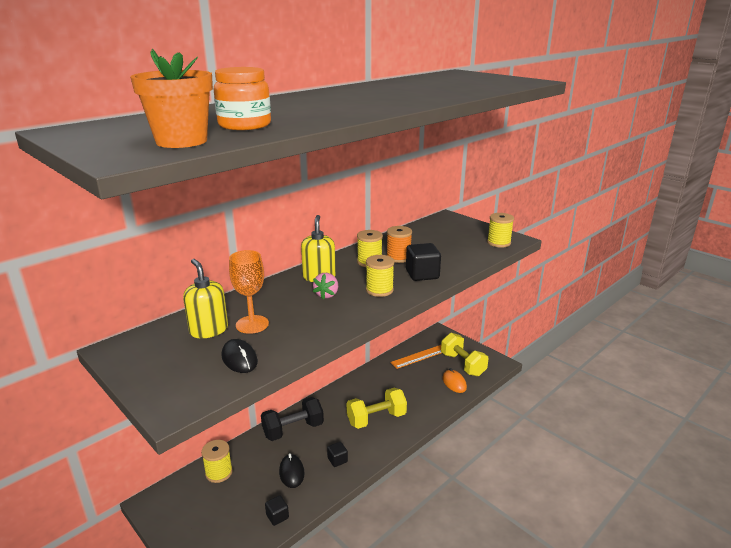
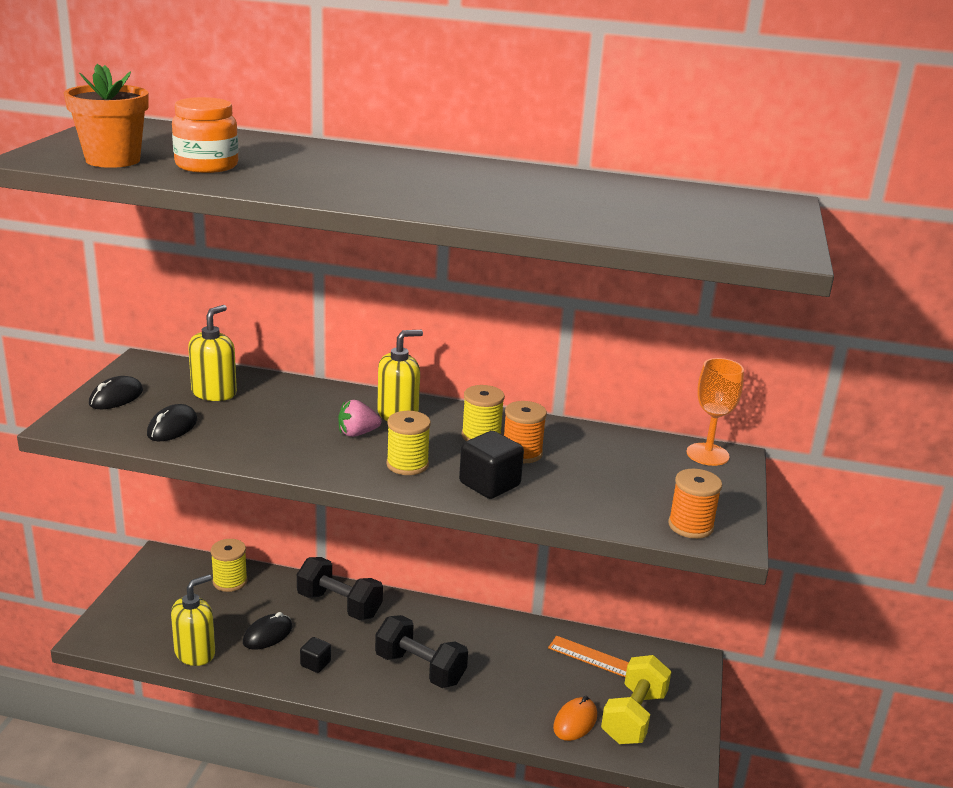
camera: 55 degrees right, 0 degrees up
(158, 374) = (116, 397): none -> black mouse
(252, 324) = (246, 411): orange goblet -> orange goblet (707, 454)
(277, 516) = (195, 653): black cube -> yellow soap dispenser
(376, 419) = (420, 668): yellow dumbbell -> black dumbbell
(498, 243) = (690, 526): yellow spool -> orange spool

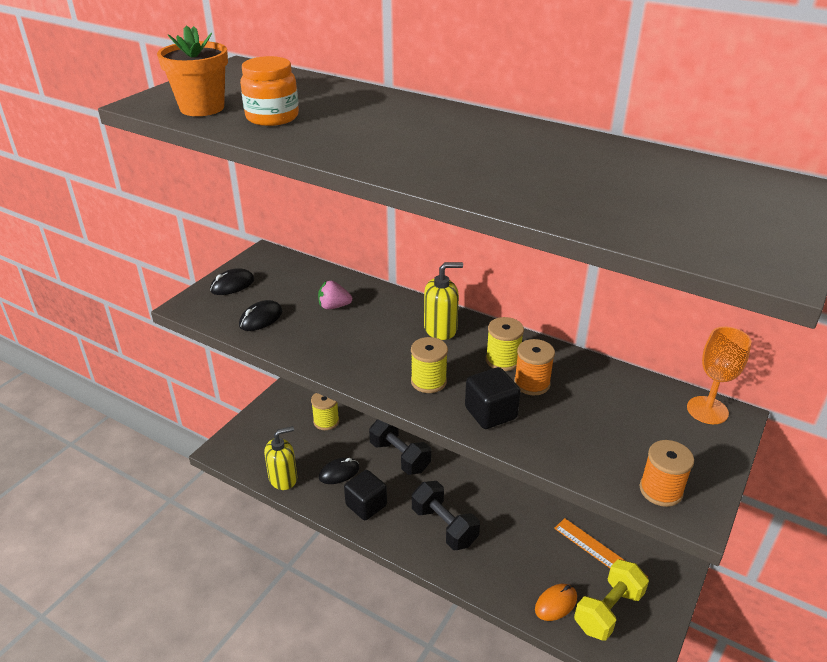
camera: 20 degrees right, 10 degrees up
(214, 393) = (305, 289): yellow soap dispenser -> none
(315, 663) = (366, 505): black cube -> black cube, size x1.75
(357, 433) = (400, 343): pink strawberry -> pink strawberry (334, 306)

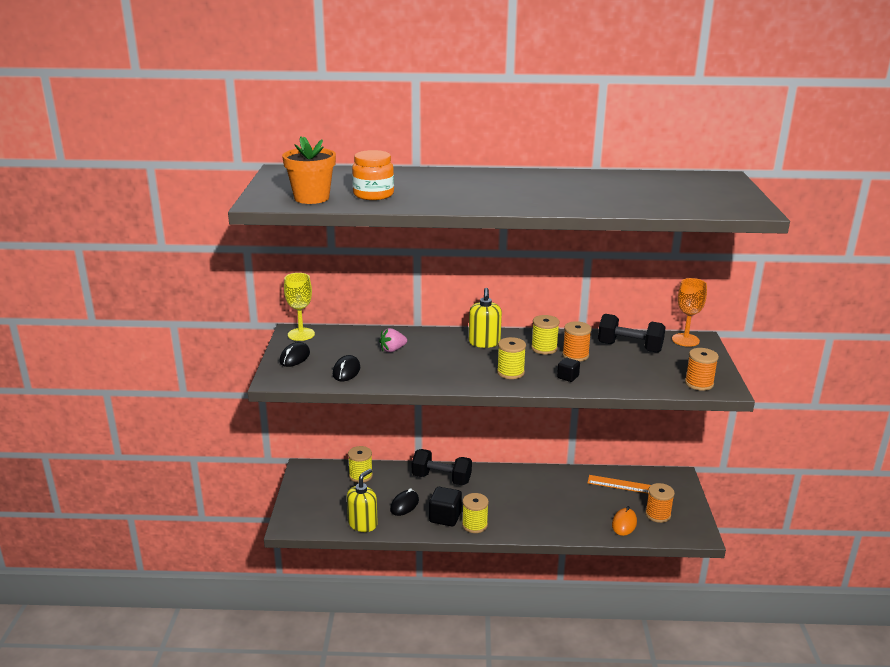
camera: 30 degrees left, 10 degrees down
(267, 259) = (301, 334): none -> yellow goblet
(388, 528) = (474, 525): none -> yellow spool
(440, 329) = (484, 343): yellow soap dispenser -> yellow soap dispenser turned 135 degrees clockwise
(444, 526) = (513, 509): black dumbbell -> black dumbbell (629, 347)
(490, 413) = (568, 377): black cube -> black cube, size x0.57
(608, 610) = (658, 515): yellow dumbbell -> orange spool

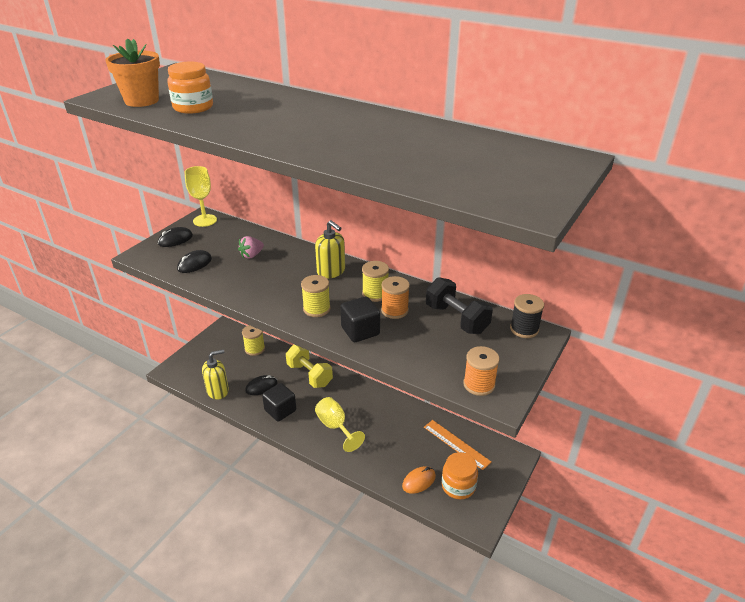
camera: 30 degrees right, 10 degrees up
(392, 350) = (251, 255): pink strawberry -> pink strawberry turned 45 degrees counterclockwise
(441, 479) = (309, 375): black dumbbell -> yellow dumbbell
(474, 525) = (295, 427): yellow spool -> none
(484, 343) = (331, 271): yellow soap dispenser -> yellow soap dispenser turned 75 degrees counterclockwise
(511, 511) = (335, 427): none -> yellow goblet
(568, 377) = (360, 331): black cube -> black cube, size x1.75
(658, 515) = (458, 486): orange spool -> orange jar
(685, 340) = (524, 329): orange goblet -> black spool

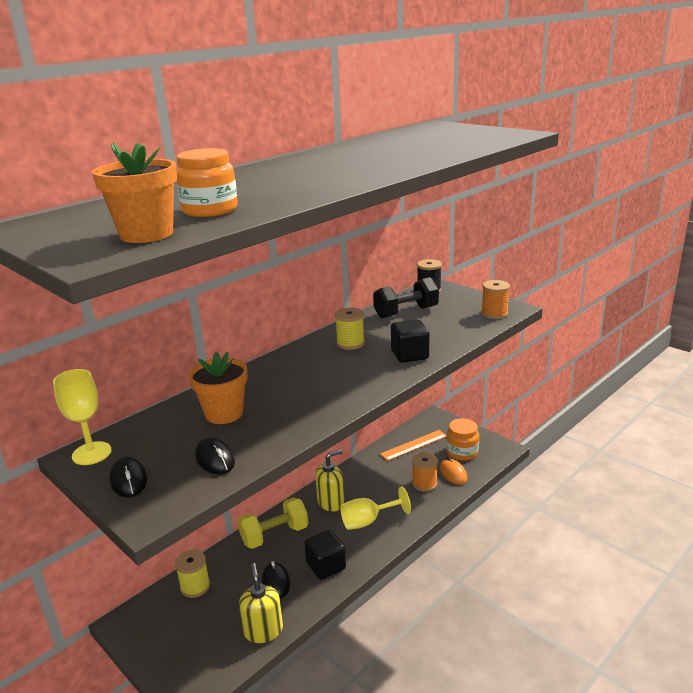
camera: 75 degrees left, 10 degrees down
(251, 255) = (224, 413): pink strawberry -> orange flower pot
(316, 309) = (363, 375): yellow spool -> none
(331, 271) = (295, 364): yellow soap dispenser -> yellow soap dispenser (331, 502)
(394, 310) = (382, 337): orange spool -> orange spool (424, 484)

